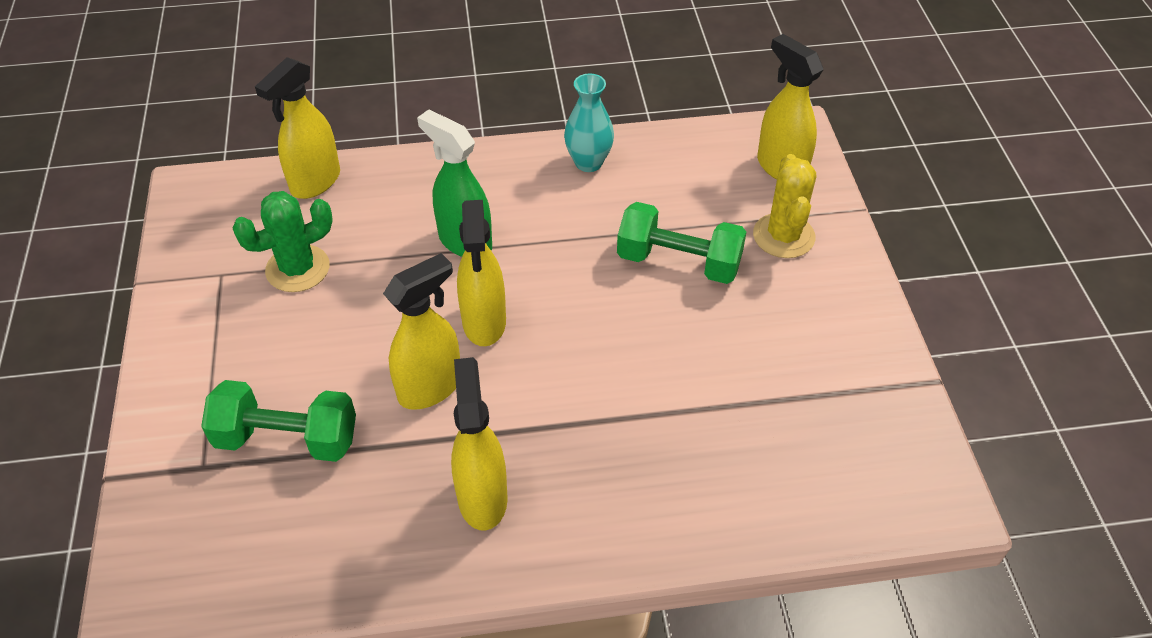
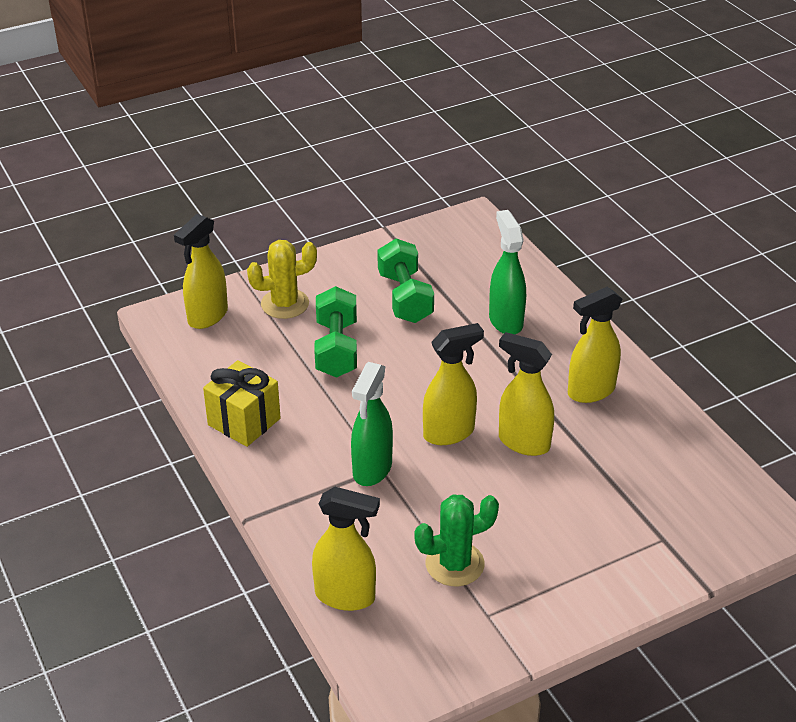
camera: 110 degrees left, 10 degrees down
(287, 439) = (612, 502): green dumbbell -> green dumbbell (405, 297)
(298, 269) = (454, 564): green cactus -> green cactus turned 60 degrees counterclockwise
(588, 162) = (244, 422): turquoise vase -> yellow gift
(669, 453) = (505, 321): none -> green spray bottle

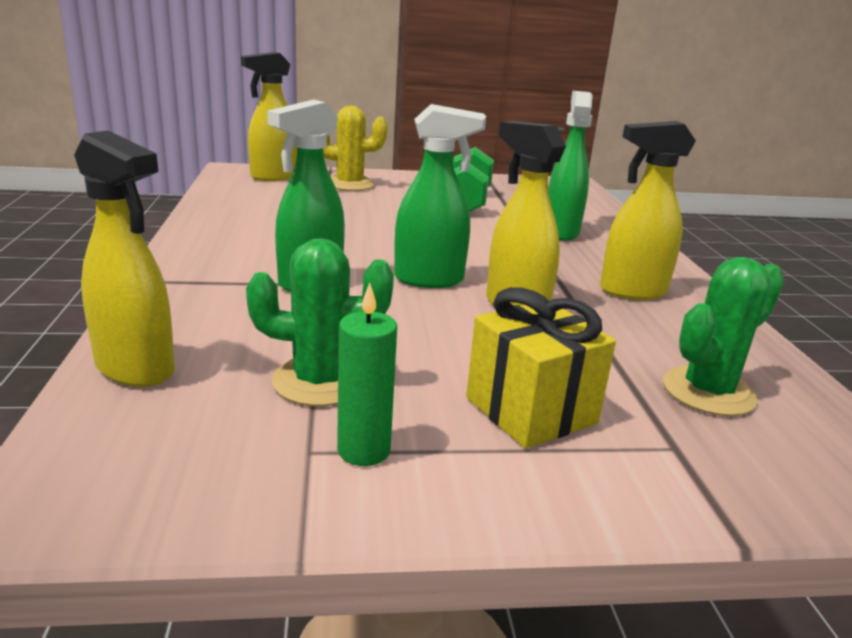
camera: 20 degrees right, 15 degrees down
(244, 422) = (221, 226): yellow gift -> yellow gift (531, 410)
(336, 349) = (367, 211): green dumbbell -> none
(449, 433) = (430, 280): yellow spray bottle -> green spray bottle
(514, 604) = (364, 450): none -> green candle
(668, 485) = (708, 392): none -> green cactus

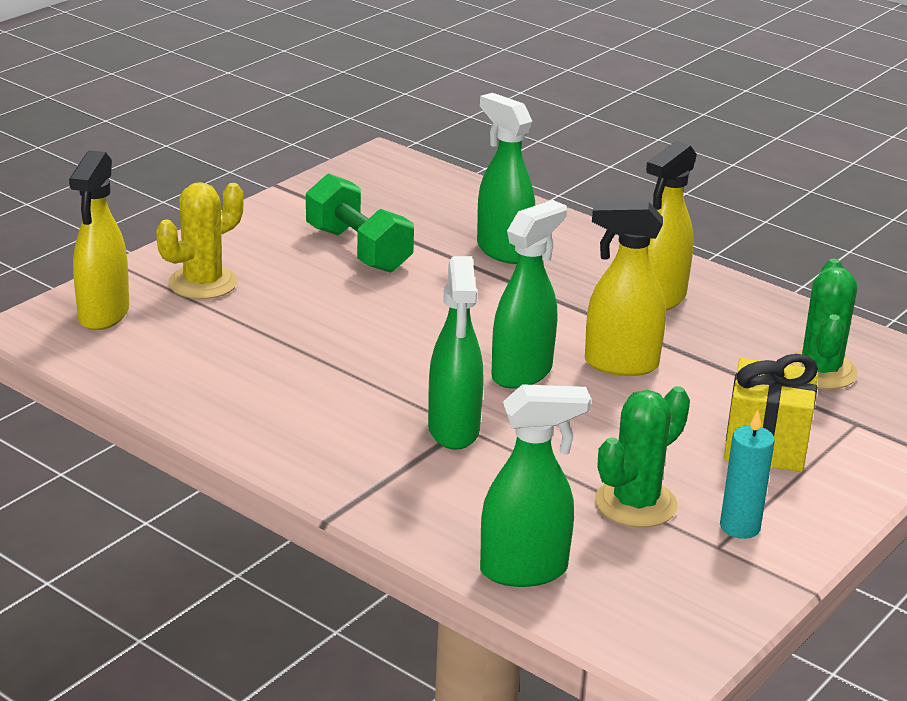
camera: 45 degrees left, 5 degrees up
(136, 369) = (525, 570): yellow spray bottle -> green spray bottle
(364, 450) = (740, 527): green candle -> turquoise candle

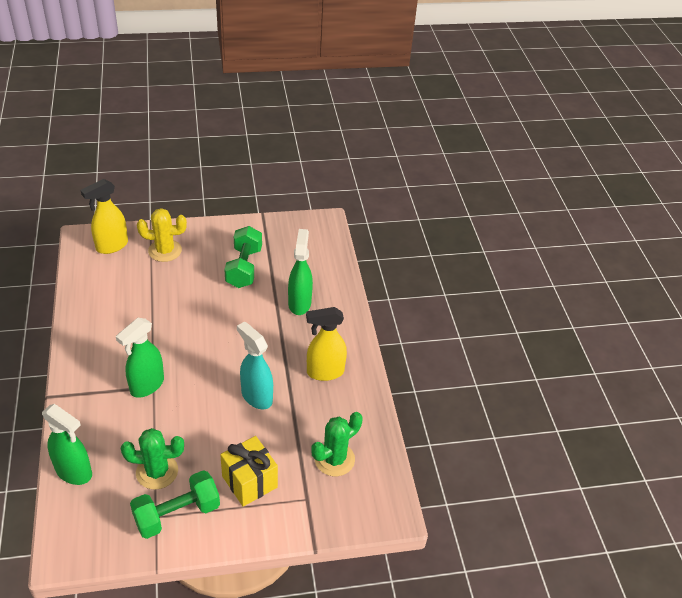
camera: 40 degrees right, 15 degrees up
(522, 373) = (212, 374): green spray bottle -> none
(620, 364) = (256, 396): yellow spray bottle -> turquoise spray bottle
(740, 527) = (177, 514): turquoise candle -> green dumbbell

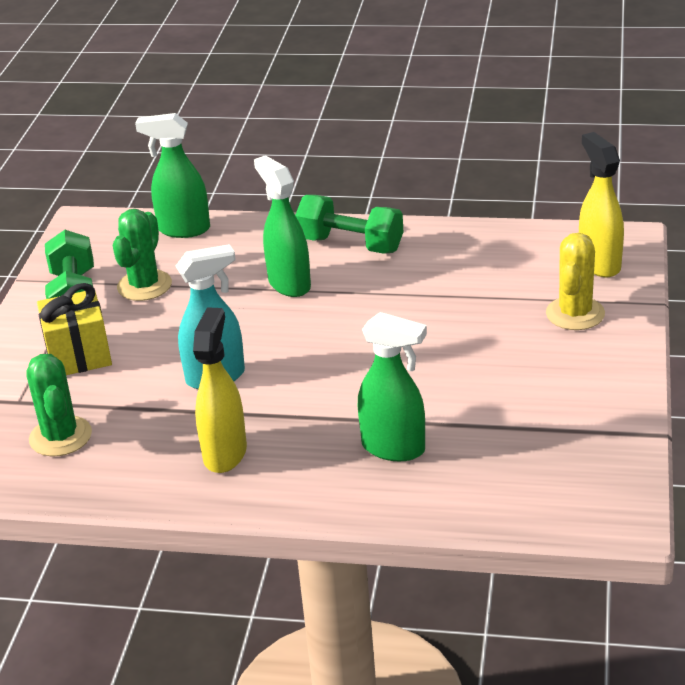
camera: 115 degrees right, 10 degrees down
(74, 472) = (183, 229): green spray bottle -> green spray bottle turned 45 degrees clockwise
(244, 267) = (507, 394): green dumbbell -> green dumbbell (350, 245)

